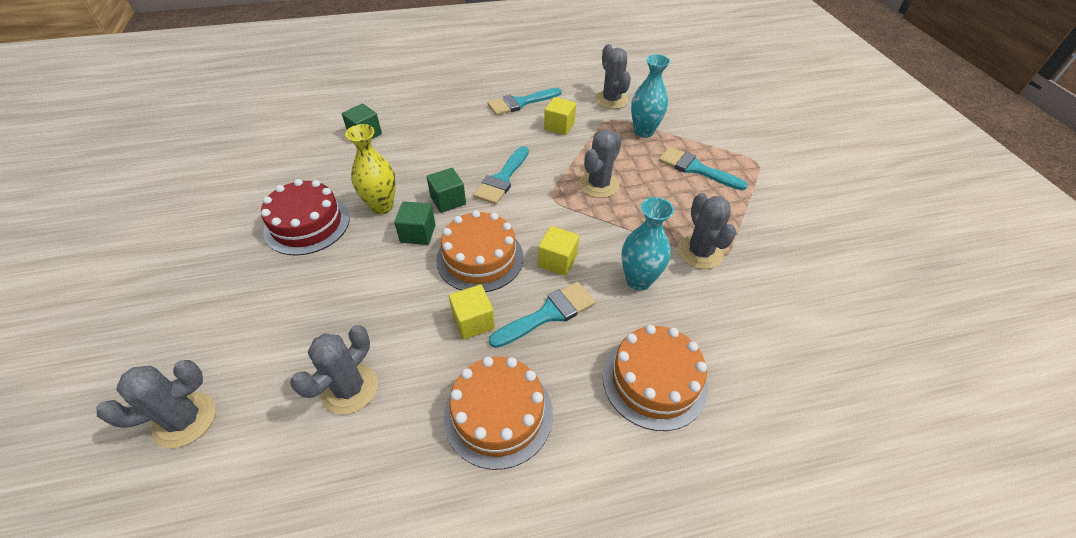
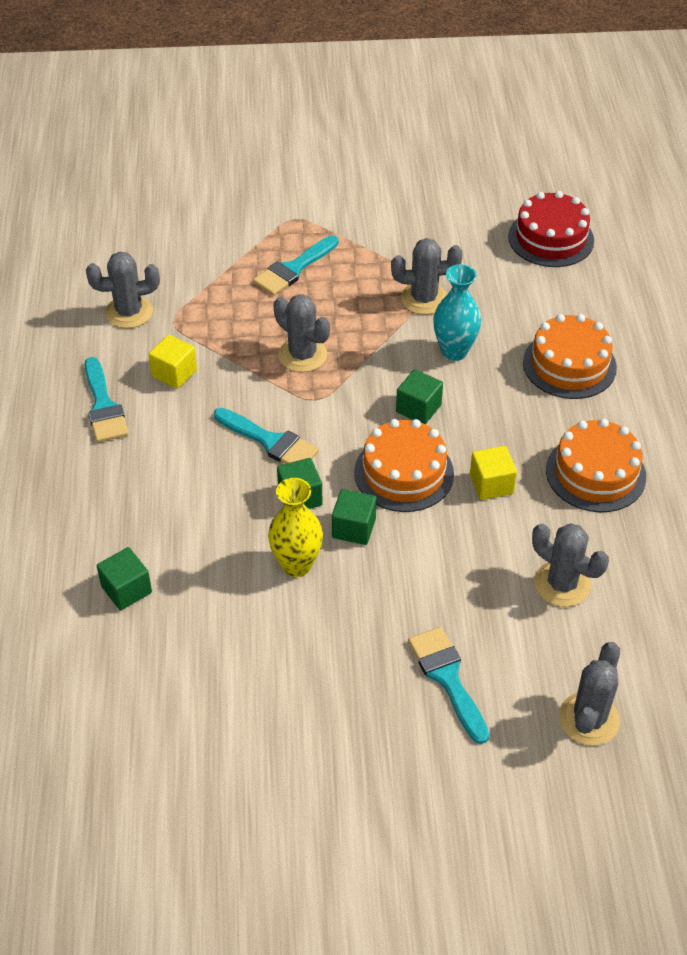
camera: 80 degrees left, 0 degrees up
(185, 420) = (589, 719): grey cactus -> grey cactus turned 45 degrees clockwise
(307, 224) = (315, 643): red cake -> red cake (551, 238)
(548, 314) = (488, 425): turquoise brush -> turquoise brush (447, 678)
(557, 261) = (418, 408): yellow cube -> green cube
(644, 132) = (210, 296): turquoise vase -> none

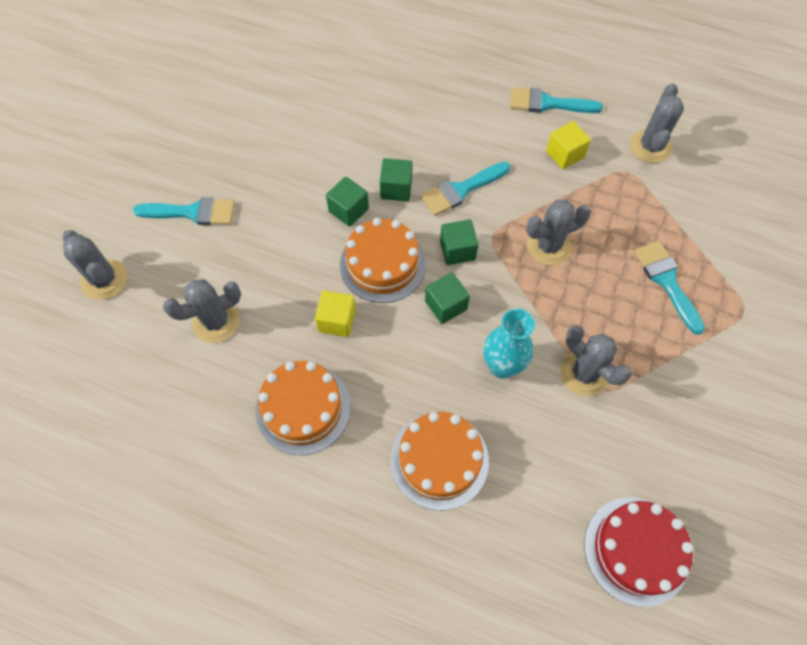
camera: 115 degrees right, 15 degrees up
(126, 589) = (372, 72): green cube -> green cube (457, 250)
(296, 565) = (337, 165): yellow vase -> none
(424, 299) = (584, 373): grey cactus -> grey cactus turned 60 degrees counterclockwise

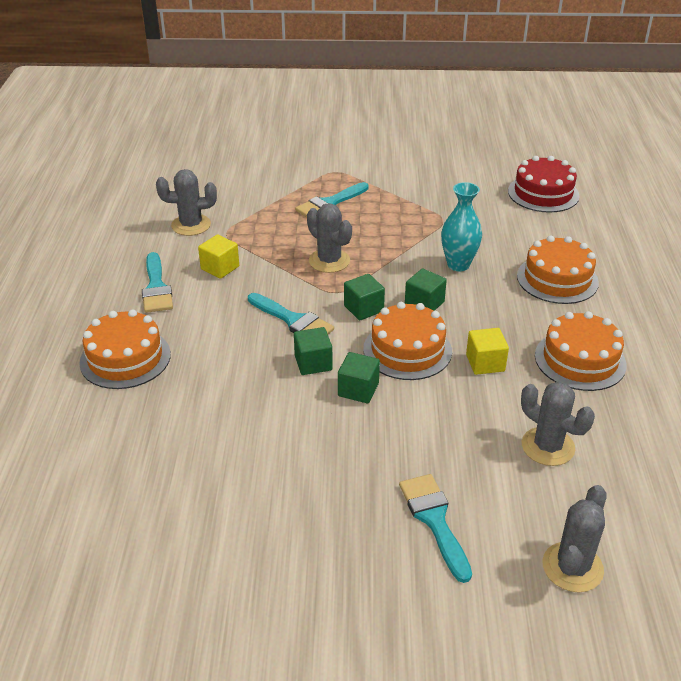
camera: 110 degrees left, 25 degrees down
(455, 70) = (125, 358): none -> orange cake
(584, 373) = (435, 228): grey cactus -> none

